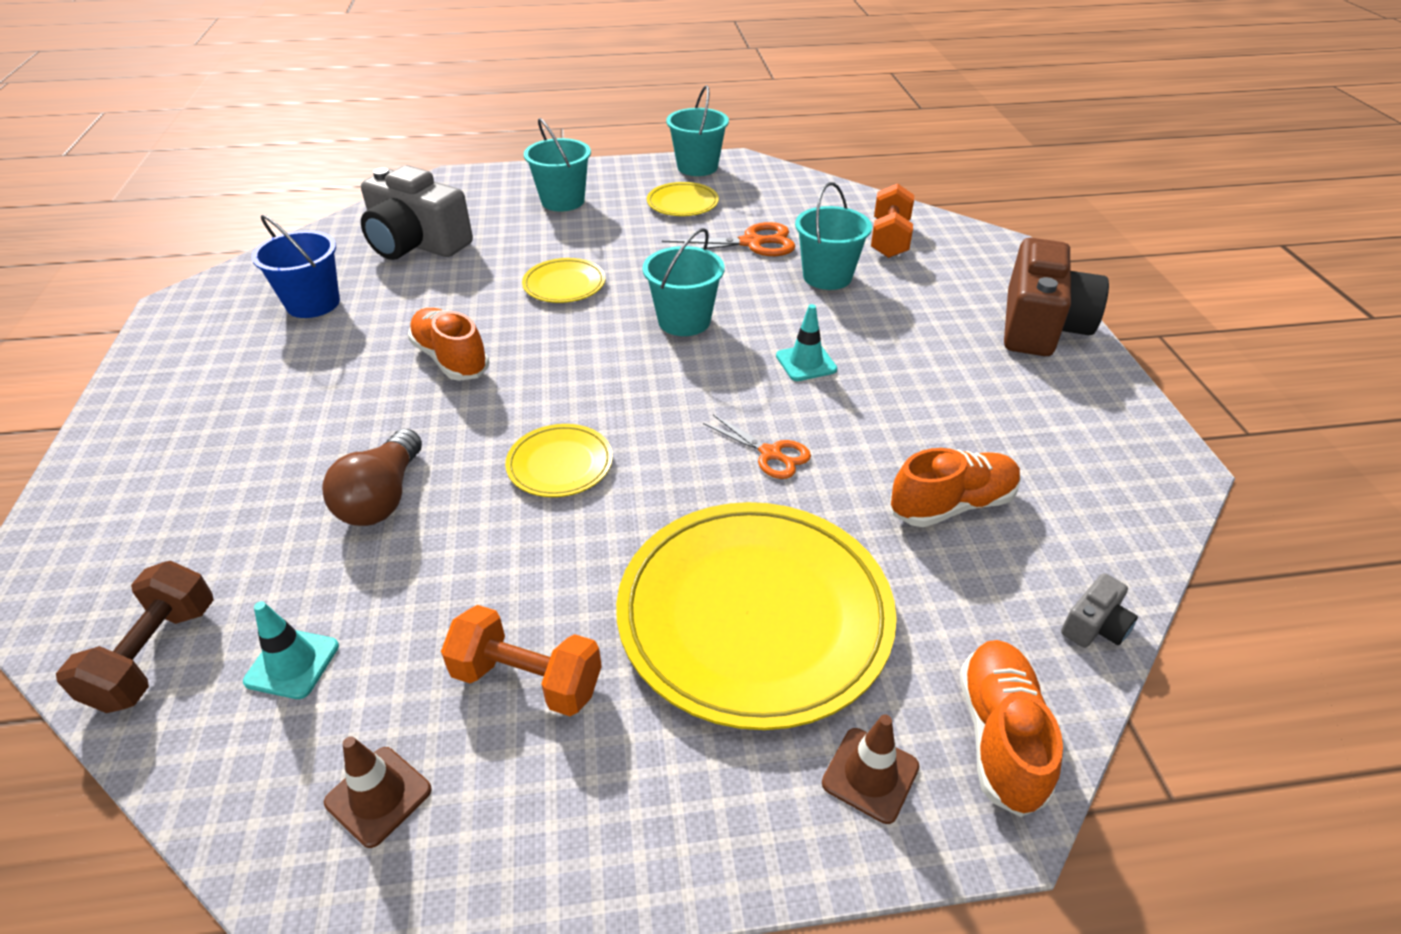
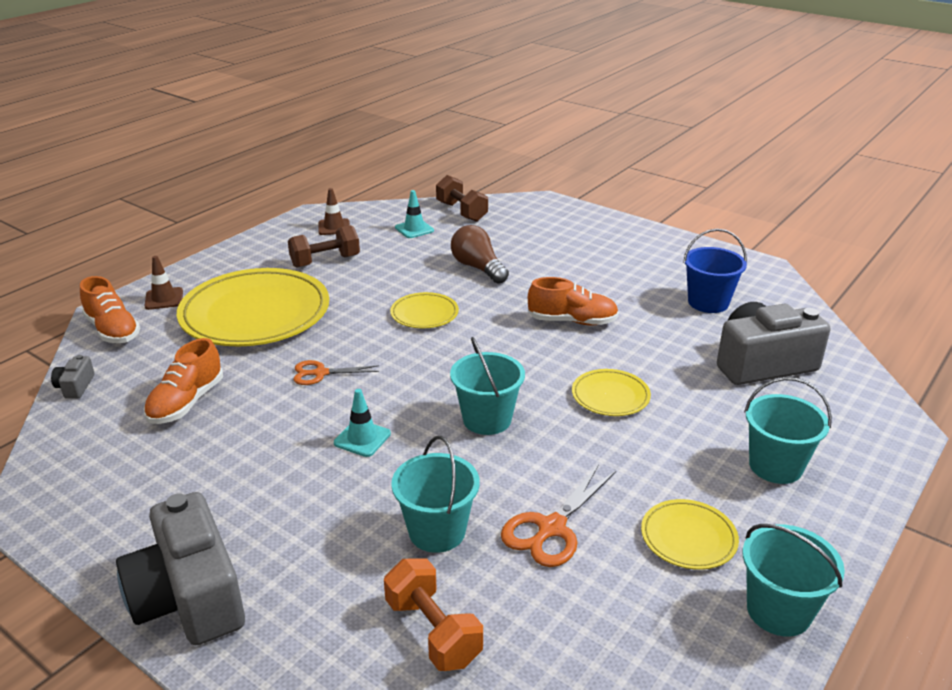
camera: 135 degrees right, 10 degrees down
(527, 680) = (325, 261): orange dumbbell -> brown dumbbell
(1040, 326) = (189, 597): brown camera -> grey camera

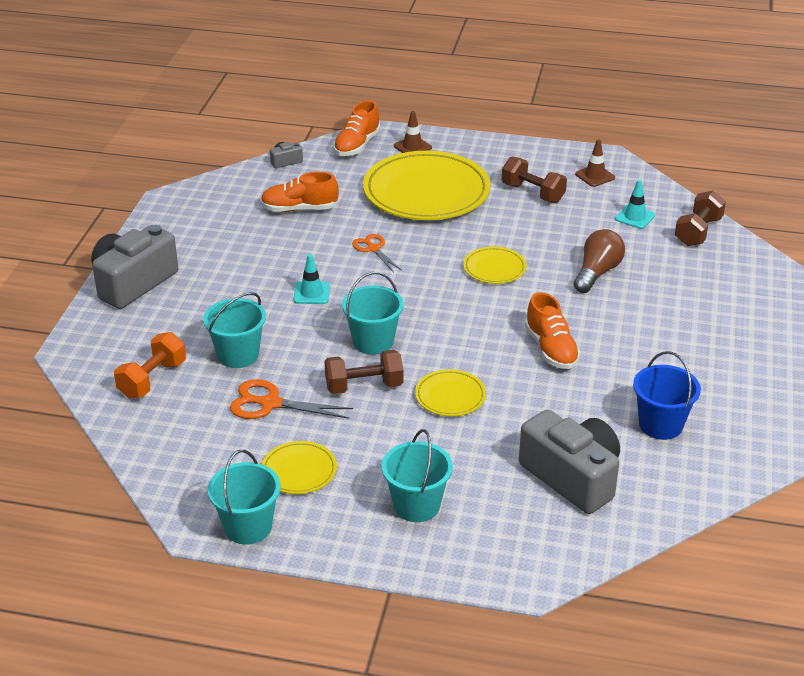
camera: 65 degrees right, 5 degrees up
(561, 447) = (364, 386): none -> brown dumbbell

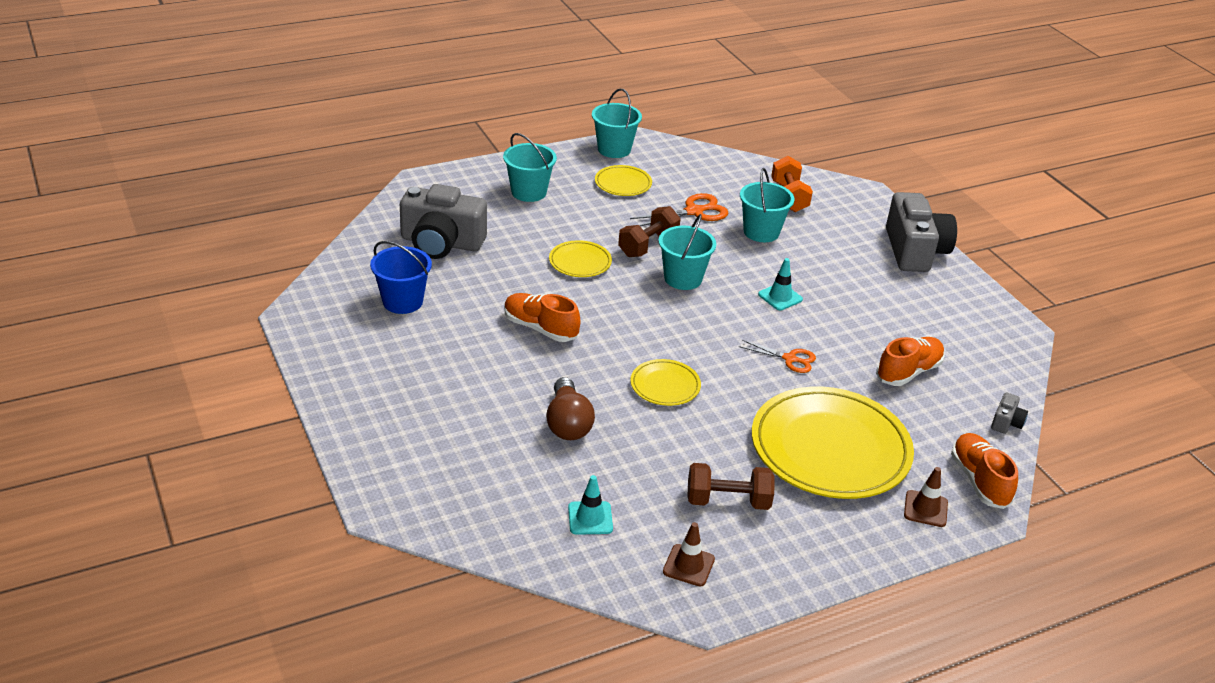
camera: 140 degrees right, 0 degrees up
(698, 232) = (505, 529): brown dumbbell -> none

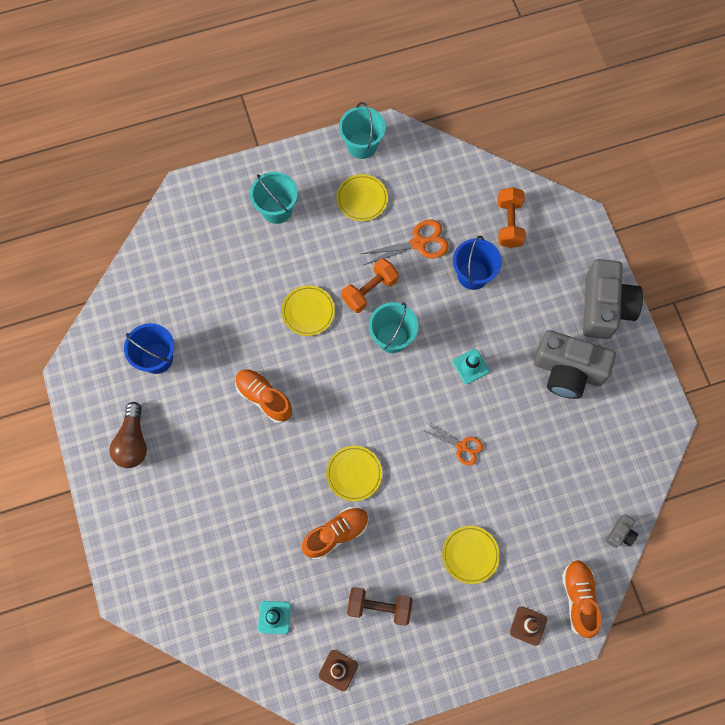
camera: 10 degrees right, 35 degrees up
(441, 243) = (194, 280): grey camera -> grey camera (567, 370)
(568, 423) = (271, 513): brown light bulb -> brown light bulb (133, 442)
(648, 245) = (370, 290): brown dumbbell -> orange dumbbell
(761, 232) = (473, 275): turquoise bucket -> blue bucket
(830, 448) = (470, 555): yellow plate -> yellow plate, size x0.46
(908, 372) = (556, 468): orange shoe -> orange shoe (336, 534)

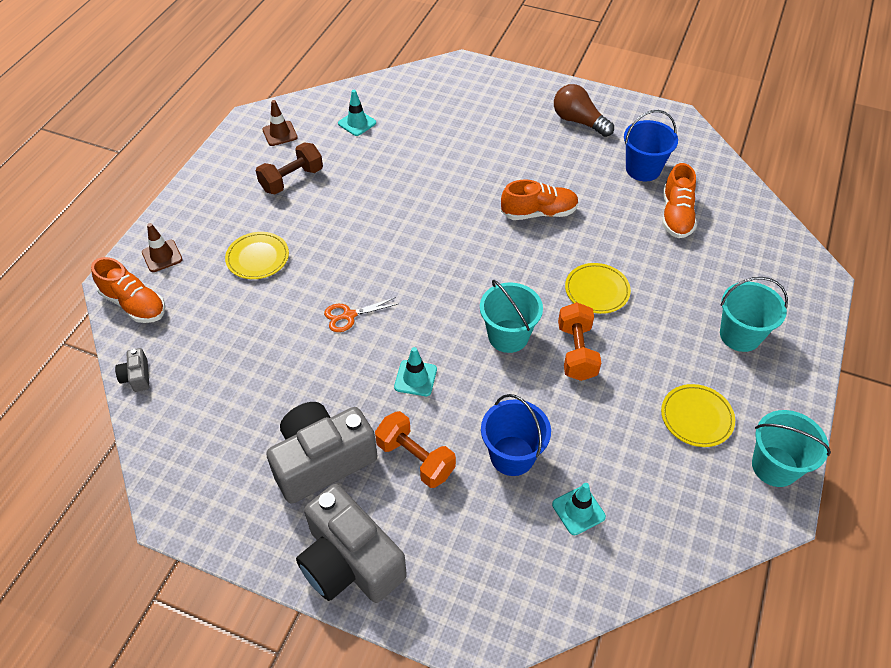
camera: 130 degrees right, 20 degrees down
(336, 534) = (375, 189): orange shoe -> orange shoe (676, 215)
(354, 474) = (410, 228): yellow plate -> none
(418, 243) = (596, 432): orange scissors -> none
(475, 220) = (578, 510): none -> turquoise traffic cone
(509, 223) = (544, 544): orange dumbbell -> orange dumbbell (415, 459)

